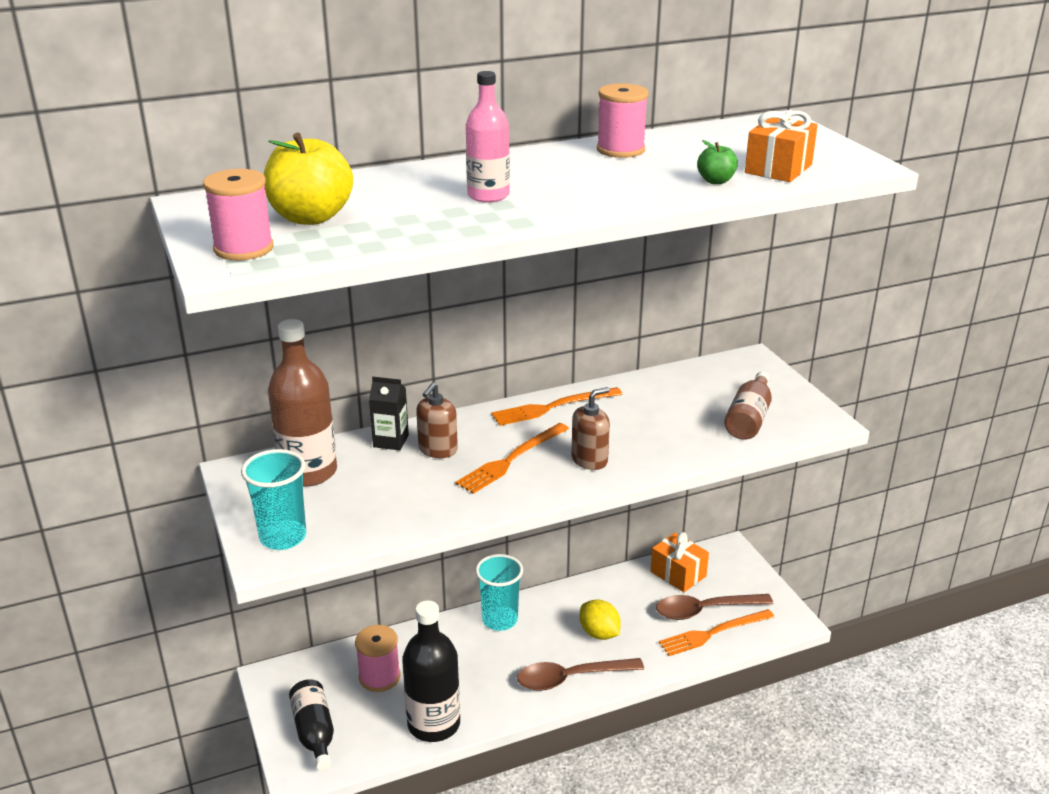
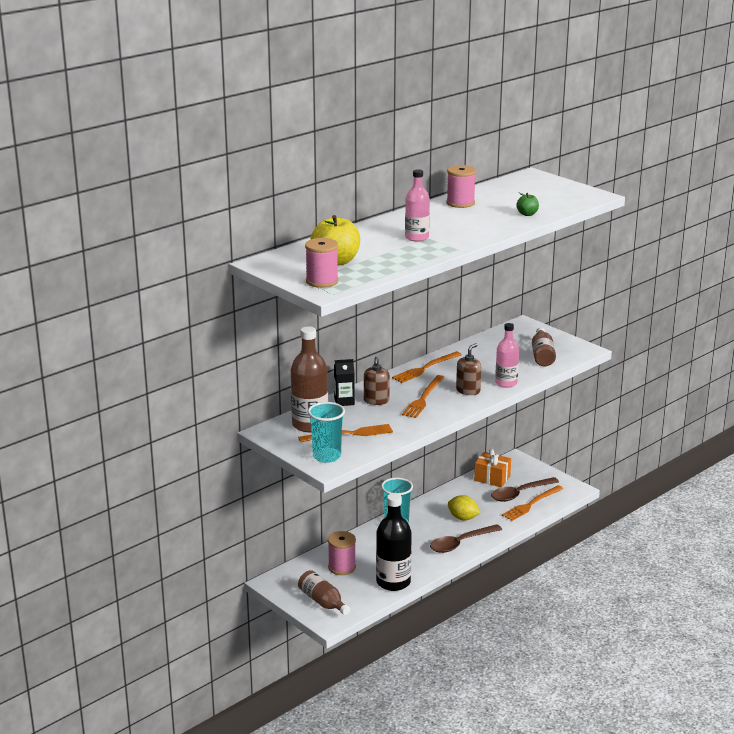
camera: 20 degrees left, 5 degrees down
(314, 732) = (323, 602): black bottle -> brown bottle
(350, 502) = (349, 434): none -> orange fork
(659, 458) = (506, 383): none -> pink bottle
(778, 169) = (553, 203): orange gift -> none

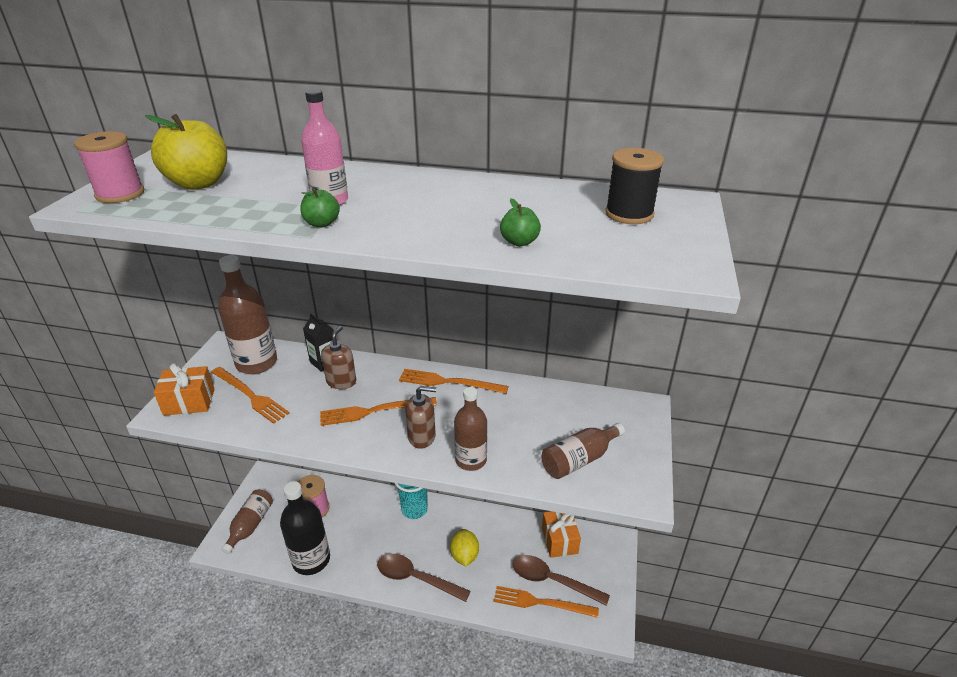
camera: 55 degrees right, 10 degrees up
(327, 456) = (189, 402): turquoise cup -> orange gift
(376, 401) = (341, 381): brown soap dispenser -> brown soap dispenser turned 135 degrees clockwise
(446, 244) = (322, 223): none -> green apple
(460, 203) = (497, 190): pink spool -> none
(506, 383) = (471, 460): pink bottle -> brown bottle
(529, 188) = (629, 214): none -> black spool

